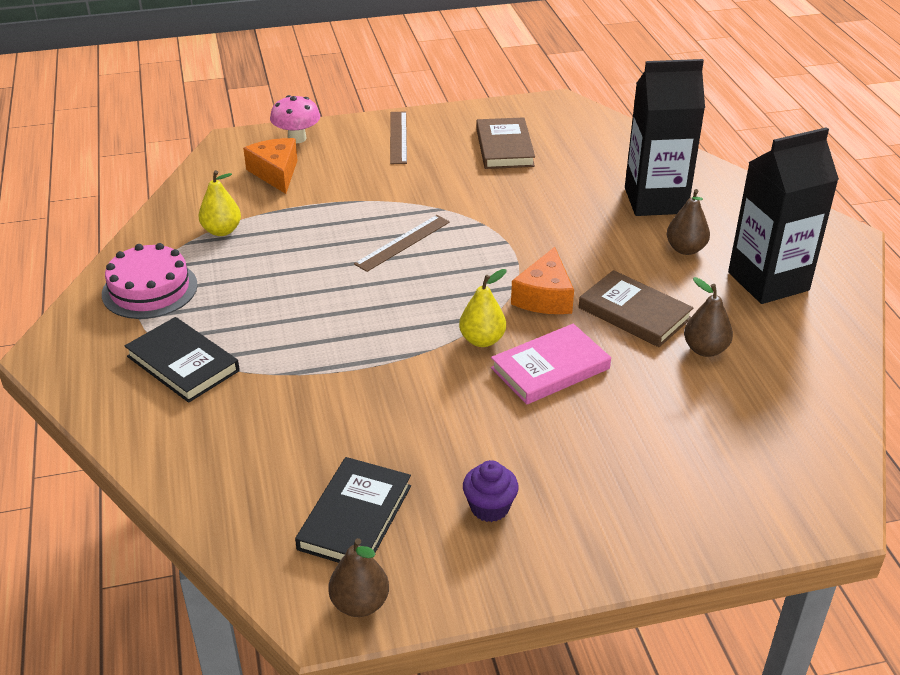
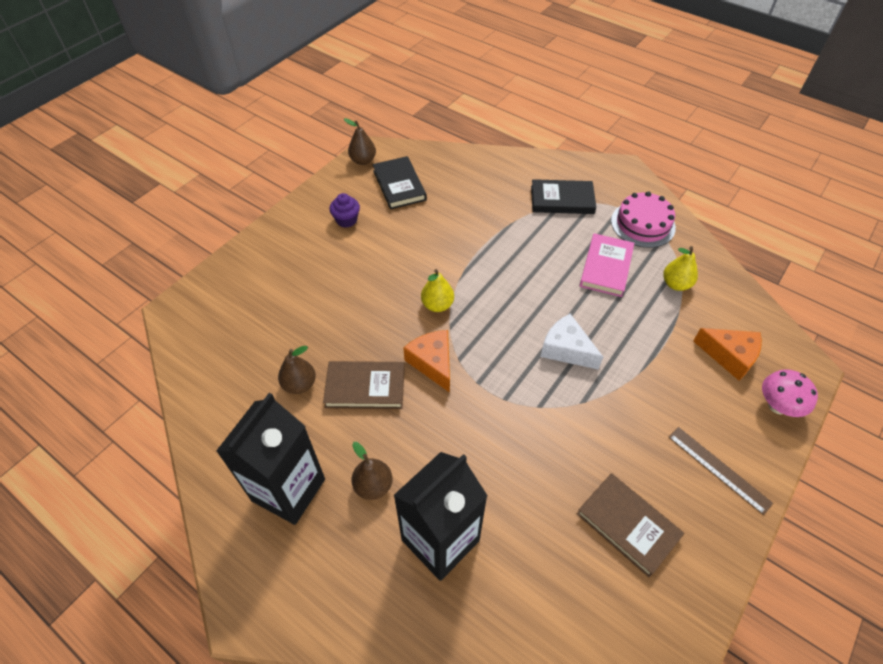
camera: 140 degrees right, 15 degrees up
(403, 243) = (566, 349): brown ruler -> white cheese
(550, 368) = (382, 310): pink book -> pink book (606, 267)

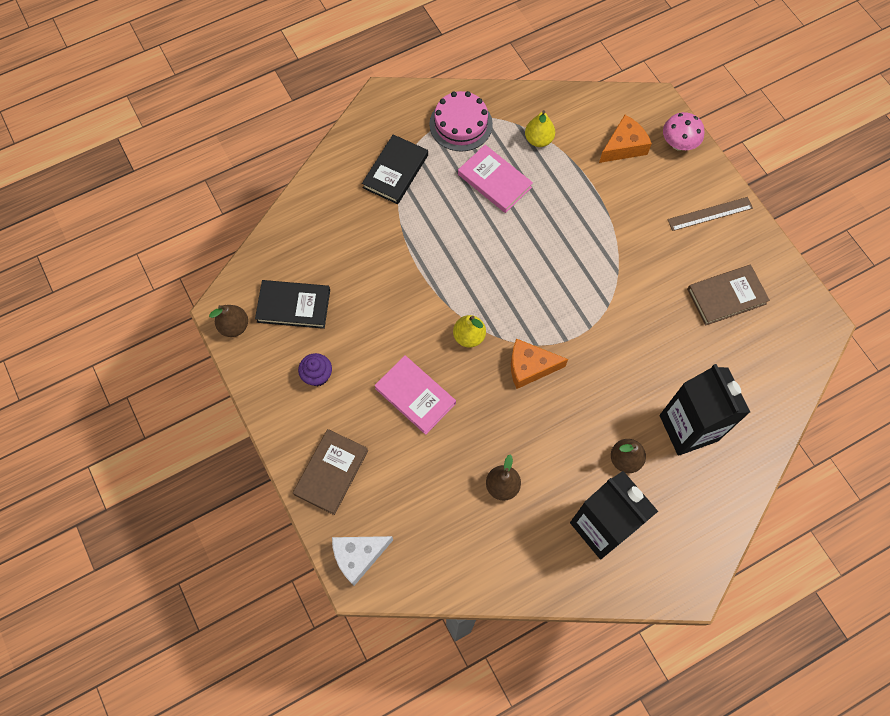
camera: 65 degrees left, 15 degrees up
(359, 288) = (415, 396): none -> pink book
(365, 387) = (530, 431): brown book -> brown book (331, 472)
(566, 349) = (564, 257): white cheese -> white cheese (358, 556)

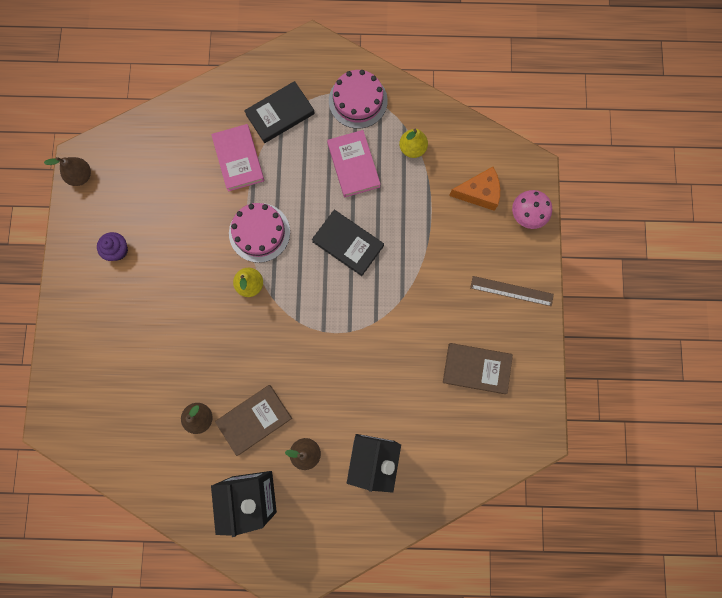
camera: 30 degrees right, 10 degrees up
(293, 306) = (134, 184): black book -> black book (348, 243)
(331, 472) = (82, 333): brown book -> brown book (254, 419)
(358, 556) = (62, 408): white cheese -> none
(415, 396) = (180, 309): pink book -> pink book (238, 159)
(446, 285) = (259, 232): none -> pink cake
(530, 367) = (281, 336): orange cheese -> none

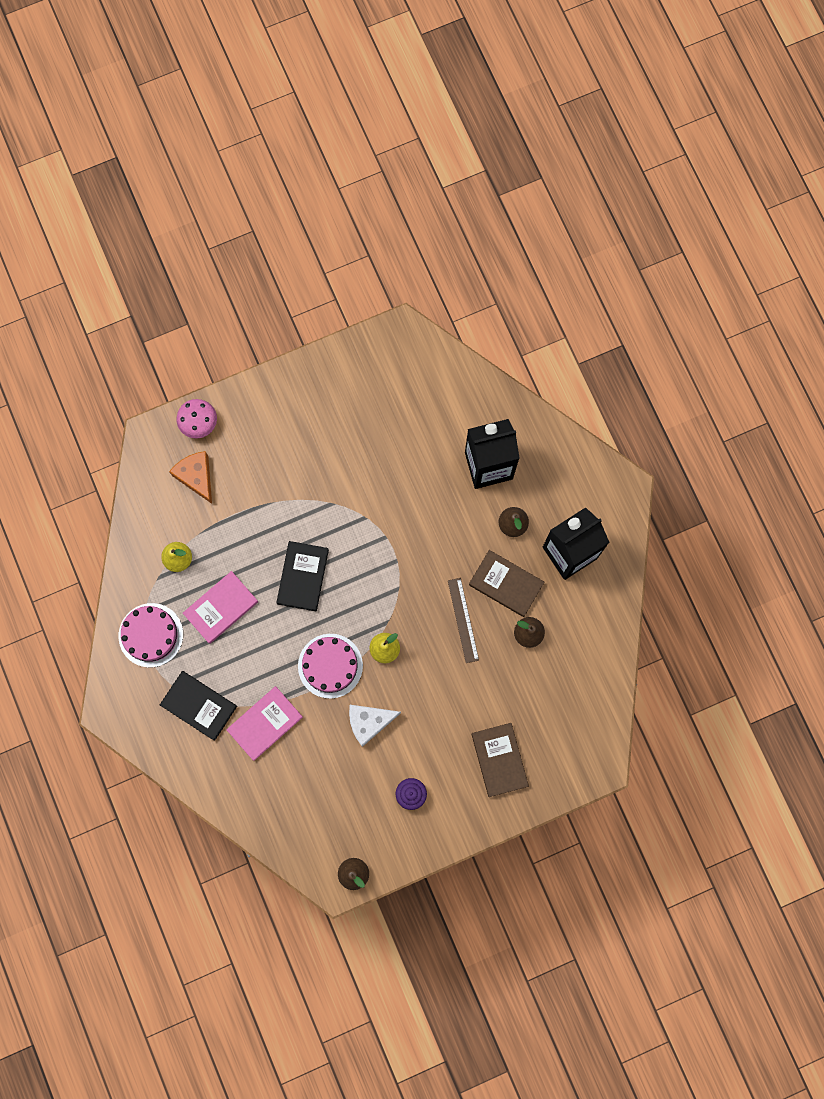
camera: 115 degrees left, 0 degrees up
(195, 243) = (369, 722): none -> white cheese
(476, 368) = (367, 409): brown book -> brown book (499, 760)
(511, 291) = (280, 408): brown ruler -> brown ruler (463, 620)

